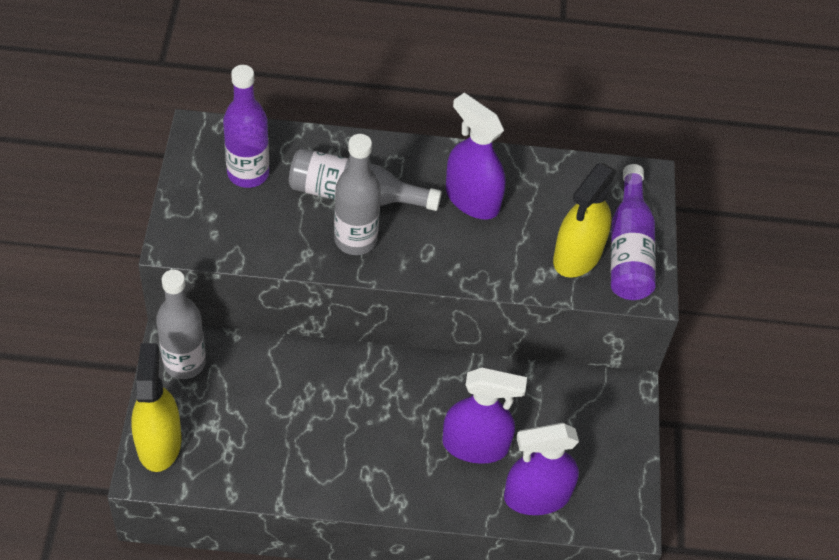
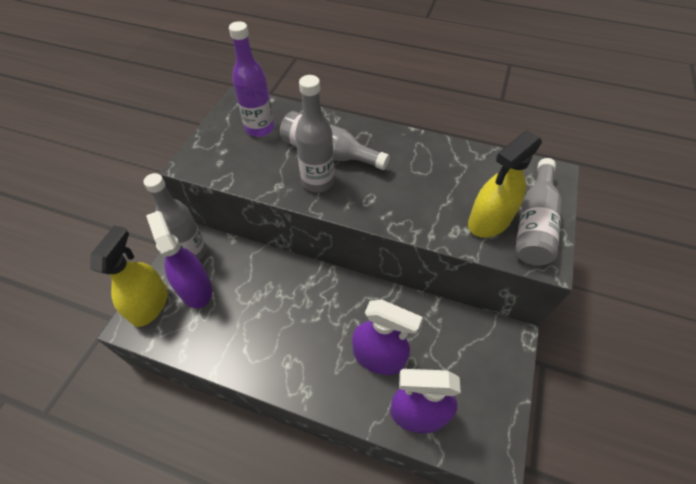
camera: 20 degrees right, 0 degrees up
(472, 199) = (414, 168): purple spray bottle -> purple spray bottle (195, 289)
(629, 249) = (534, 224): purple bottle -> grey bottle

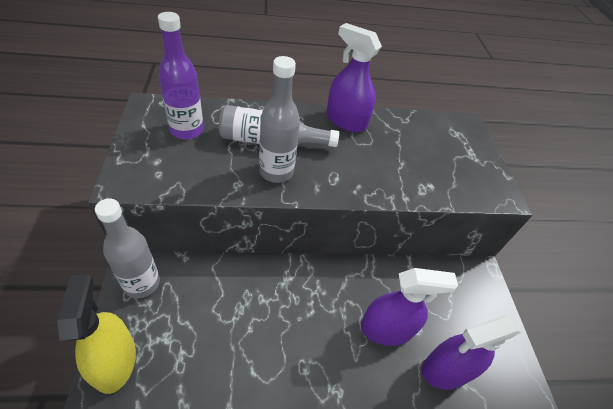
camera: 30 degrees left, 5 degrees down
(195, 289) = (164, 324): purple spray bottle -> purple spray bottle (346, 121)
(489, 221) = (443, 173): yellow spray bottle -> none
(534, 224) = (477, 167): grey bottle -> none

